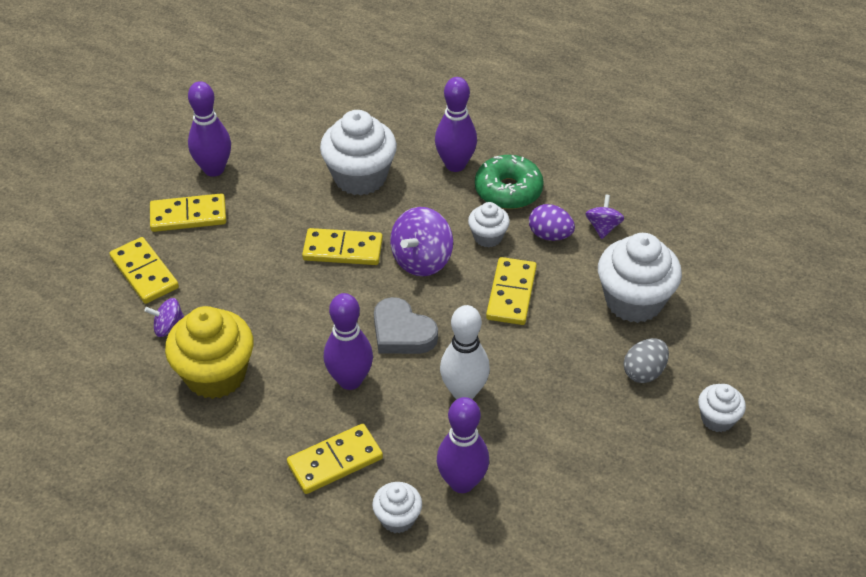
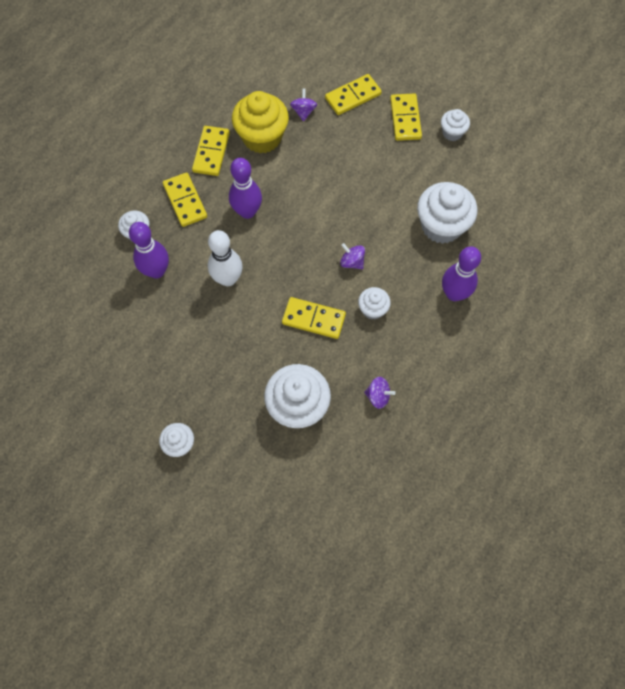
camera: 95 degrees right, 20 degrees up
(214, 169) = (452, 132): purple bowling pin -> white cupcake
(343, 250) = (366, 212): yellow domino -> yellow domino (211, 152)
(402, 332) = (284, 245): grey heart -> none
(422, 260) = (352, 262): purple spinning top -> purple spinning top, size x0.58
(508, 190) = (423, 330): green donut -> none
(550, 235) = (371, 354): purple egg -> none
(644, 372) = (229, 400): grey egg -> none

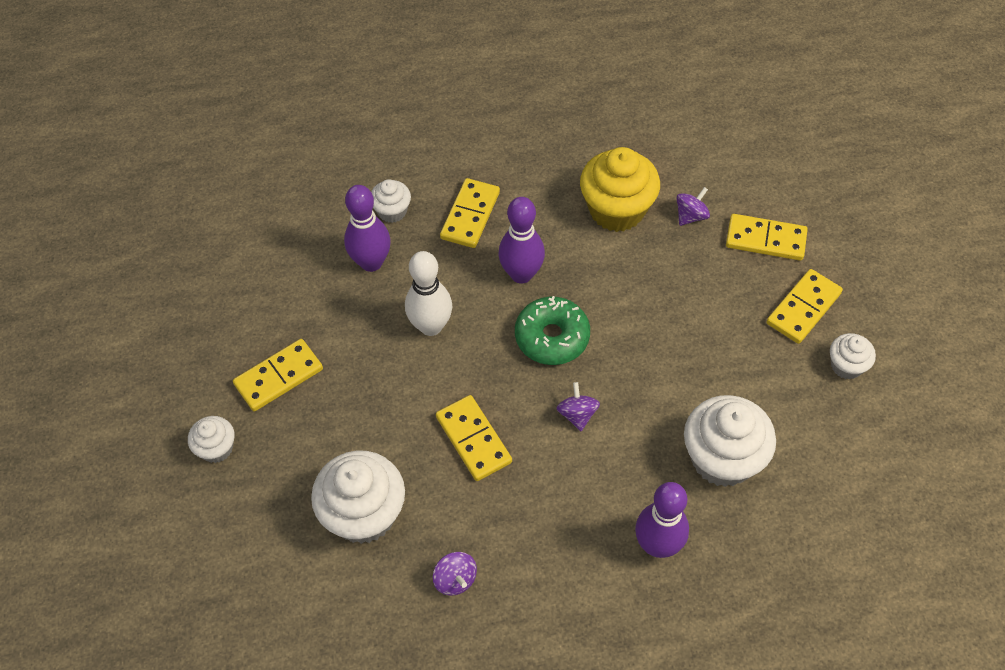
camera: 45 degrees right, 10 degrees down
(211, 152) = (547, 186): yellow domino -> yellow domino (278, 377)
(298, 232) = (552, 337): none -> green donut
(372, 309) = (547, 483): white cupcake -> none

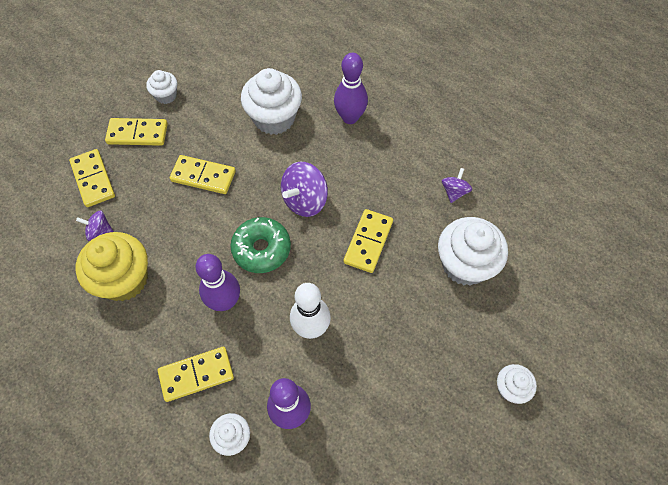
camera: 130 degrees left, 5 degrees up
(278, 377) = (430, 395): yellow domino -> yellow domino (203, 176)
(577, 414) = (305, 200): purple spinning top -> purple spinning top, size x1.73

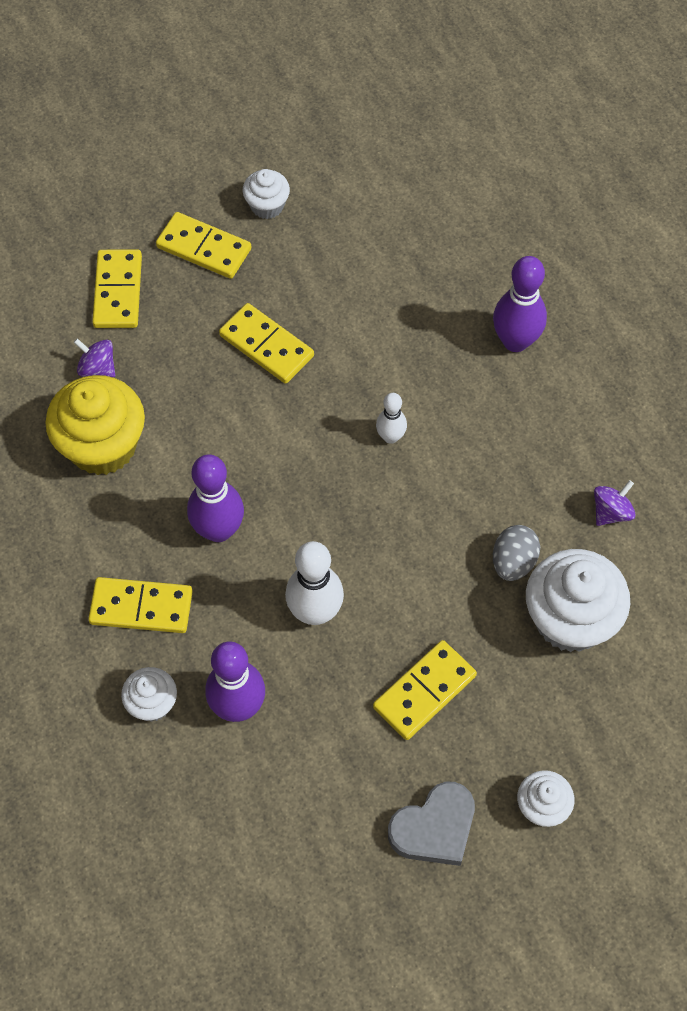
camera: 25 degrees right, 0 degrees up
(261, 249) = (299, 480): green donut -> none
(274, 118) = (404, 299): white cupcake -> none
(305, 200) = (390, 437): purple spinning top -> white bowling pin
(368, 242) = (449, 531): yellow domino -> yellow domino (424, 691)
(414, 244) = (513, 562): none -> grey egg
(454, 434) = (434, 828): none -> grey heart

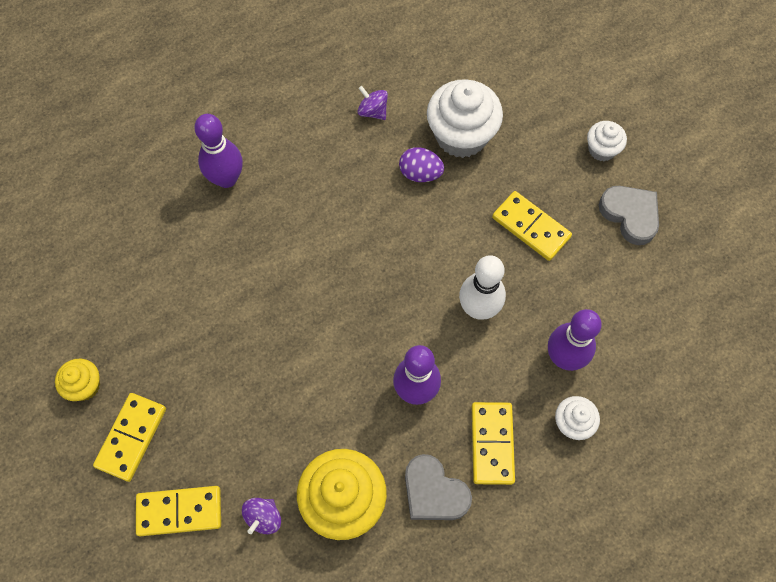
camera: 95 degrees left, 5 degrees up
(95, 538) = (434, 492): none -> grey heart
(266, 346) = (236, 370): yellow domino -> none
(267, 206) = (85, 386): white cupcake -> yellow cupcake
(390, 437) = (319, 265): white bowling pin -> none
(513, 562) = (420, 173): grey egg -> purple egg

